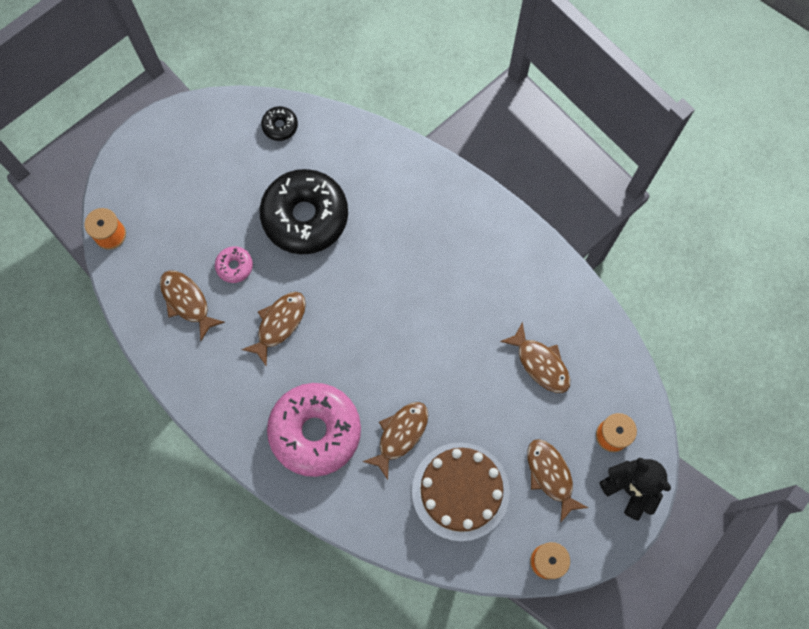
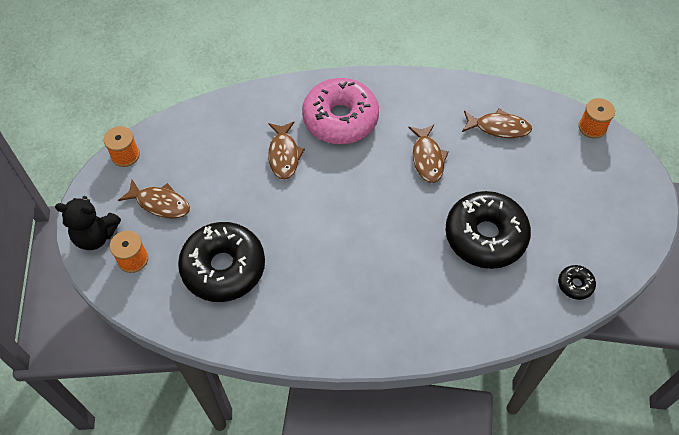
camera: 140 degrees right, 15 degrees down
(234, 266) = (494, 169): pink donut -> none
(460, 491) = (215, 153): brown cake -> none
(540, 363) = (223, 268): brown fish -> black donut

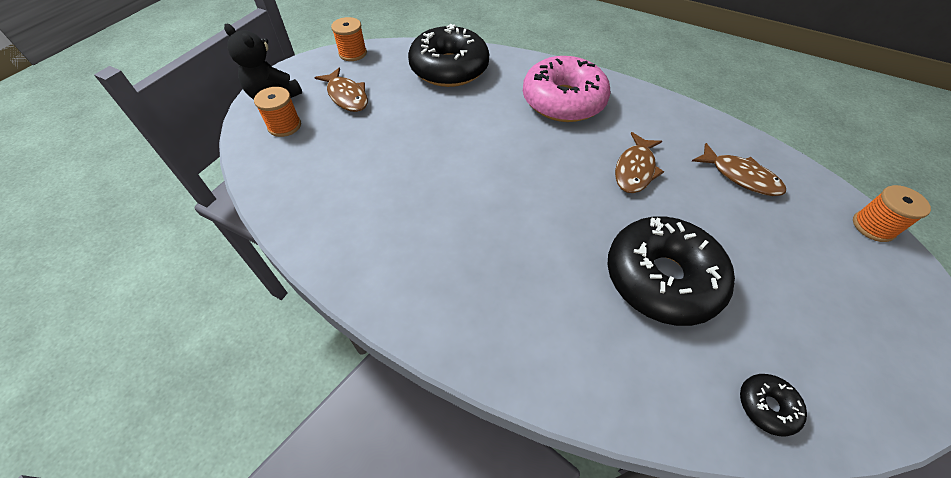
camera: 30 degrees right, 5 degrees down
(223, 268) = (352, 169): black donut -> black donut (449, 69)
(284, 155) = (486, 106): brown fish -> none

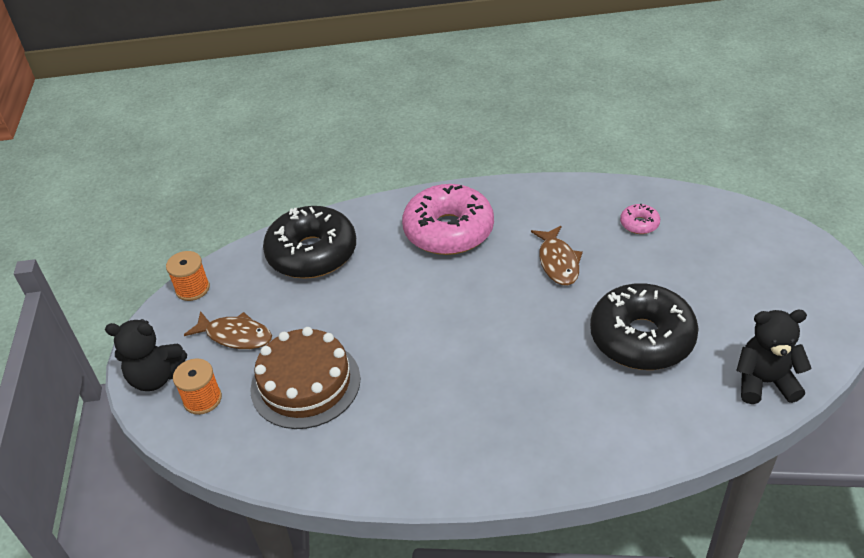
camera: 30 degrees left, 10 degrees down
(356, 154) = (305, 383): none -> brown cake
(740, 176) = (639, 224): brown fish -> pink donut
(766, 406) = (764, 382): black donut -> black teddy bear
(873, 226) = (751, 215): orange spool -> none

